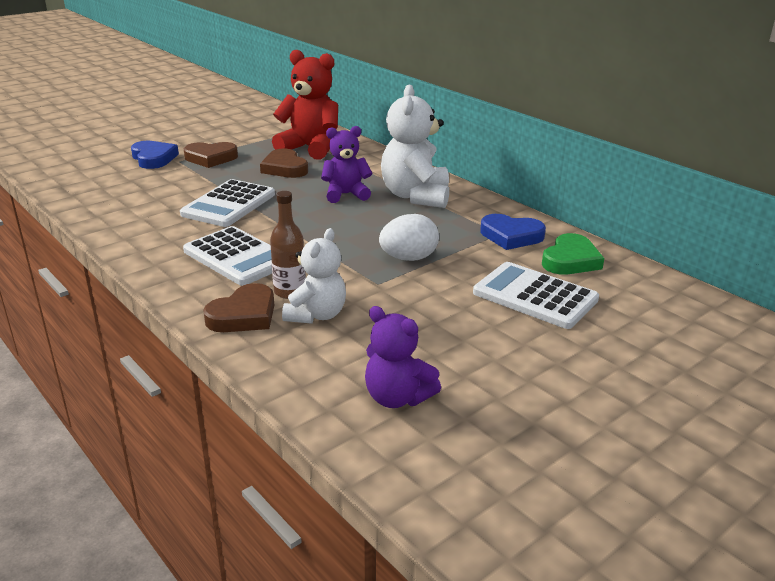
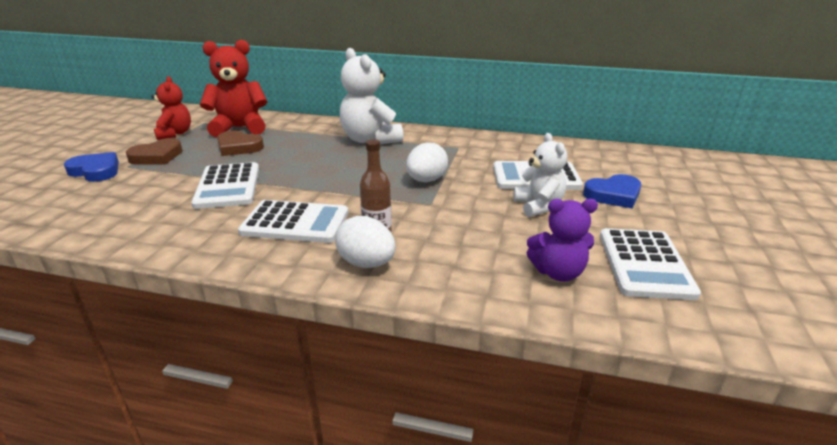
camera: 35 degrees left, 0 degrees up
(244, 315) = (366, 263): brown heart -> white egg
(250, 139) = (174, 133): none -> red teddy bear
(316, 315) = (421, 241): white teddy bear -> white teddy bear (538, 206)
(345, 194) = (317, 152): purple teddy bear -> none
(504, 432) = (645, 264): none -> white calculator
(511, 236) = (468, 146): blue heart -> blue heart (613, 195)
(570, 260) = (522, 150): green heart -> none

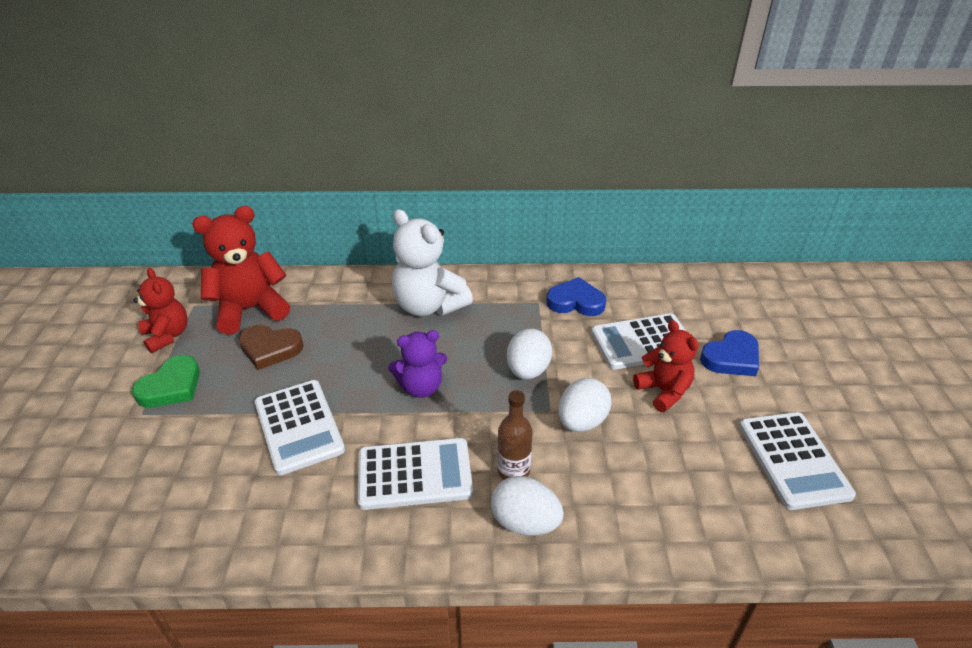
camera: 15 degrees left, 10 degrees up
(96, 171) = (105, 431): blue heart -> blue heart (575, 302)
(157, 156) = (171, 386): brown heart -> green heart
(454, 213) = (581, 421): none -> white egg
(538, 206) = (663, 391): white teddy bear -> red teddy bear
(558, 272) = (718, 491): purple teddy bear -> purple teddy bear (421, 387)

